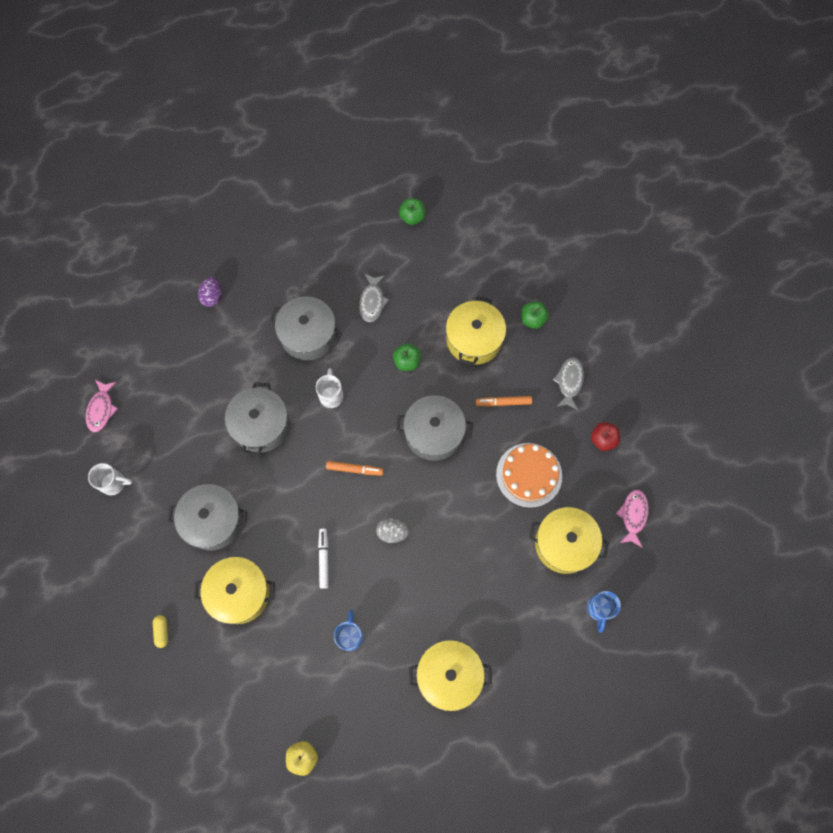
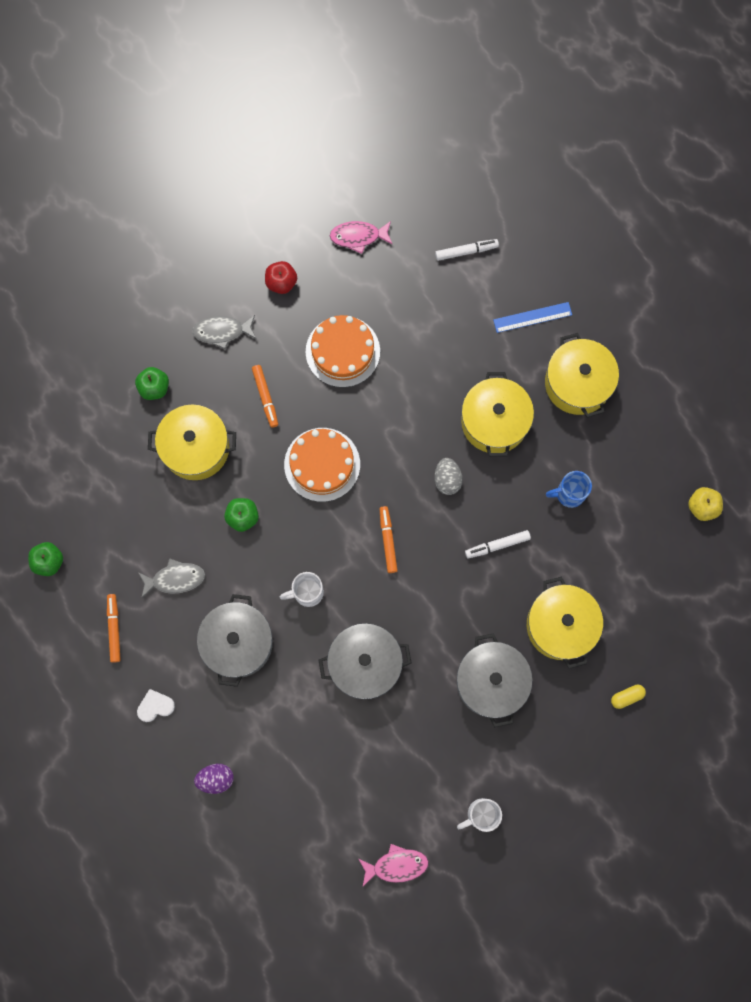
camera: 105 degrees left, 5 degrees up
(114, 483) = (481, 814): white mug -> white mug turned 105 degrees counterclockwise
(280, 267) = (155, 706): none -> white heart
(347, 251) = (114, 628): none -> orange marker
(434, 433) = (322, 464): grey pot -> orange cake
(522, 652) = (532, 317): none -> blue ruler
(564, 544) = (408, 299): yellow pot -> yellow pot (494, 421)
(599, 609) = (466, 251): blue mug -> white marker

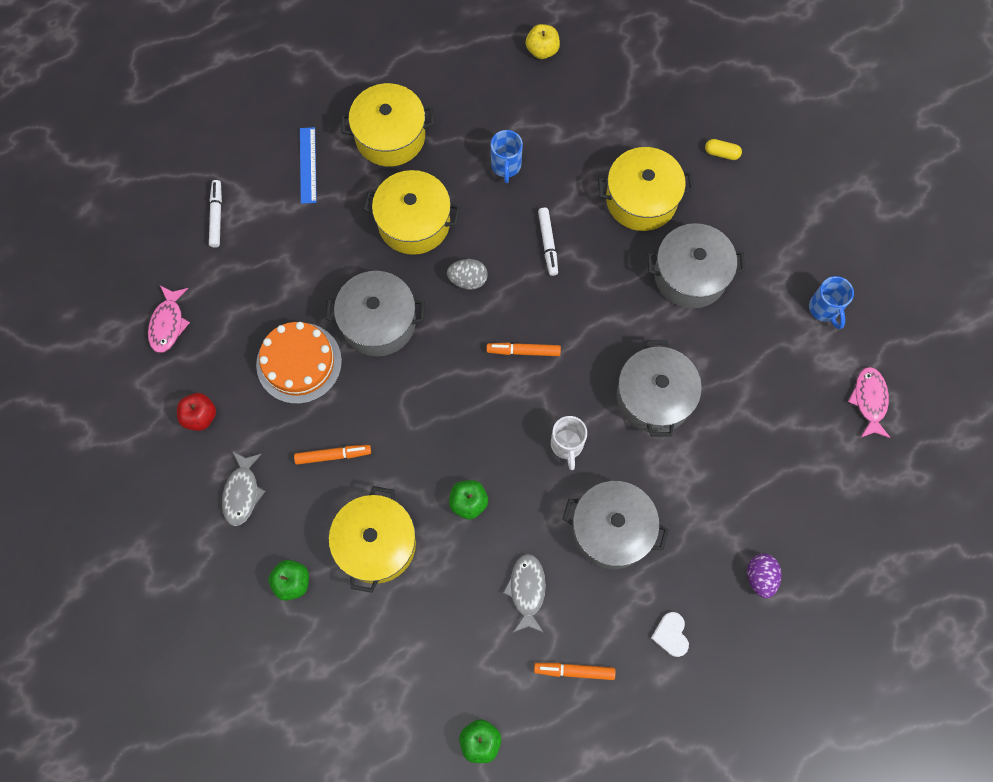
camera: 80 degrees left, 5 degrees down
(322, 464) = (425, 406): orange cake -> none
(392, 410) = (378, 322): none -> grey pot
(481, 814) = (824, 309): white mug -> blue mug
(626, 697) = (721, 153): yellow capsule -> yellow capsule turned 60 degrees counterclockwise

